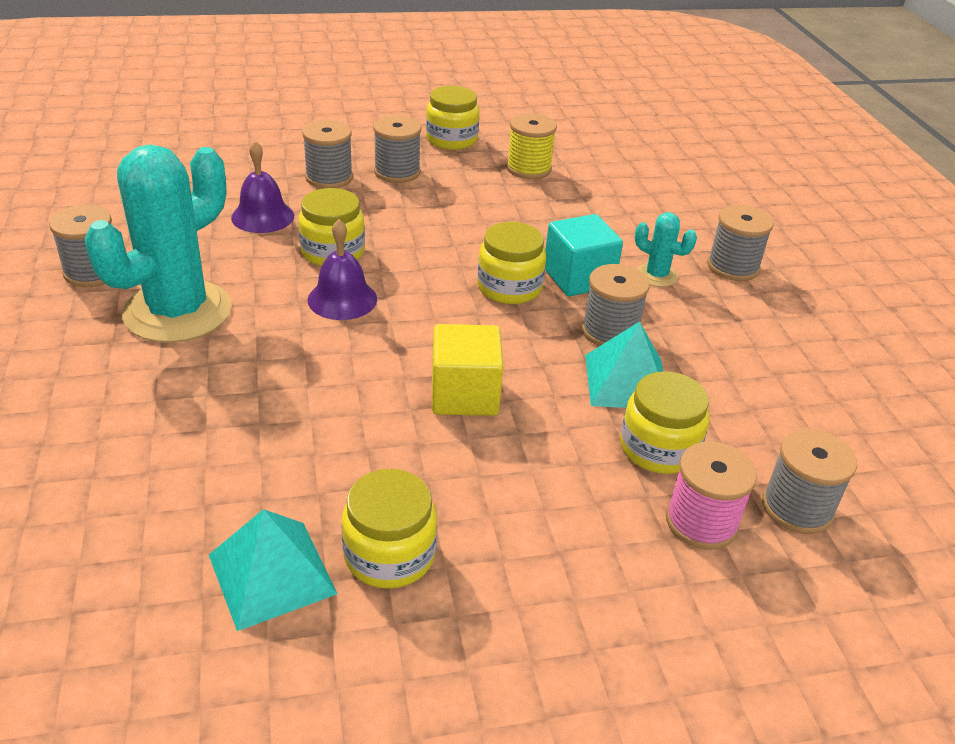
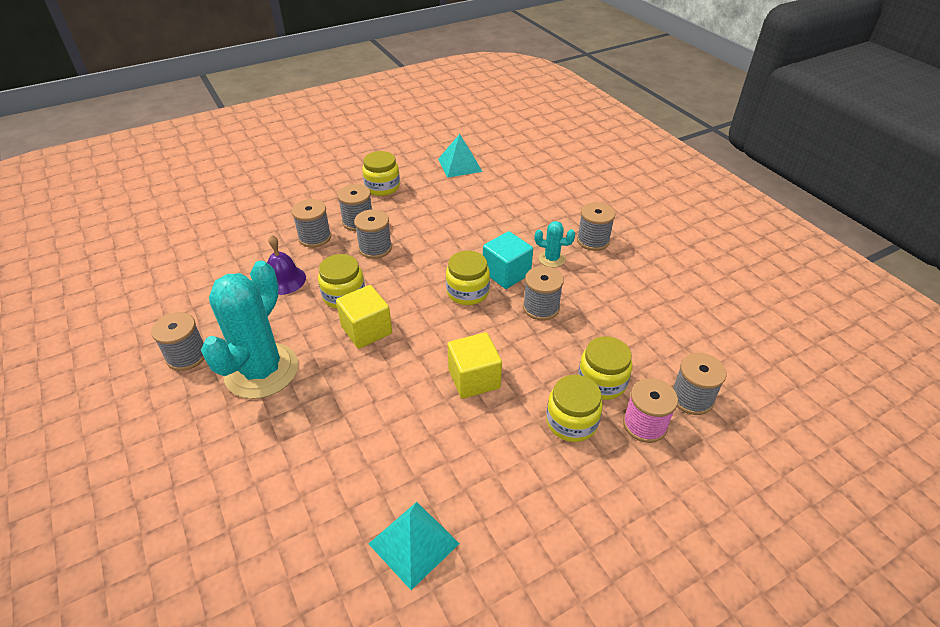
camera: 15 degrees left, 5 degrees up
(342, 299) = (366, 330): purple bell -> yellow cube
(389, 555) = (478, 506): yellow jar -> yellow jar (571, 422)
(404, 207) = (375, 248): none -> grey spool
(529, 169) = (441, 198): yellow spool -> none
(627, 381) = (565, 341): turquoise pyramid -> turquoise pyramid (460, 165)

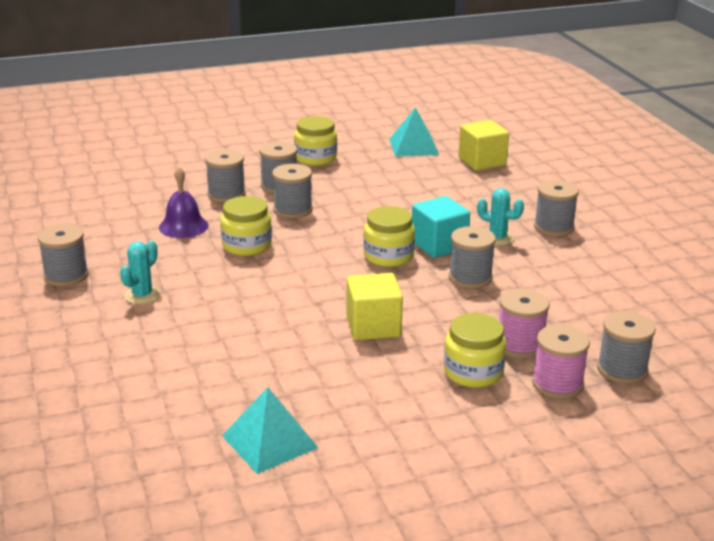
camera: 10 degrees right, 15 degrees down
(261, 371) = (142, 295): turquoise cactus -> turquoise cactus, size x0.44
(366, 330) = (264, 275): yellow cube -> yellow cube (482, 161)
(601, 382) = (520, 345): yellow jar -> pink spool

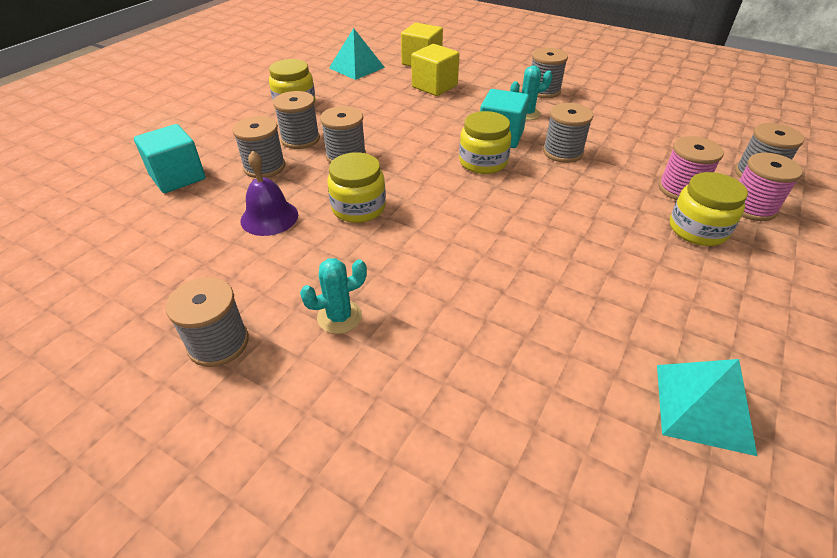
camera: 40 degrees left, 15 degrees up
(142, 295) = (339, 317): turquoise cactus -> turquoise cactus turned 75 degrees clockwise
(164, 179) = (178, 177): none -> turquoise cube
(373, 327) = (575, 230): yellow cube -> yellow cube (434, 86)

